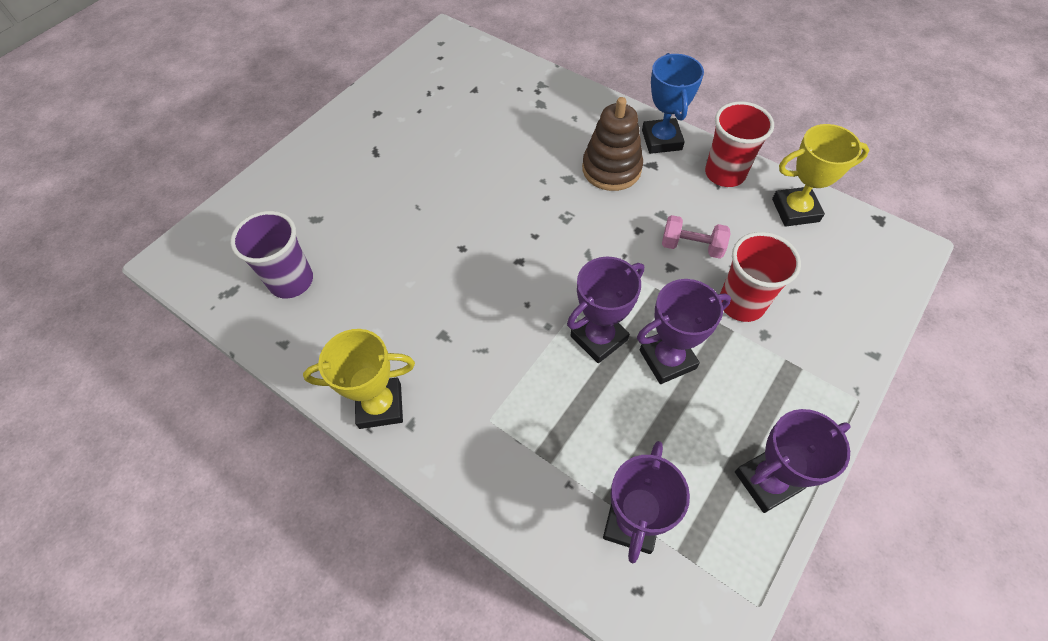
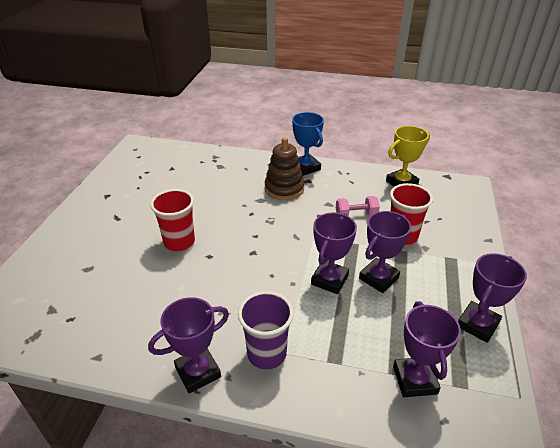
camera: 25 degrees left, 20 degrees down
(291, 281) = (86, 313): purple cup -> purple cup (267, 354)
(380, 405) = (198, 372): yellow trophy -> purple trophy
(725, 173) = (352, 175): red cup -> red cup (179, 242)

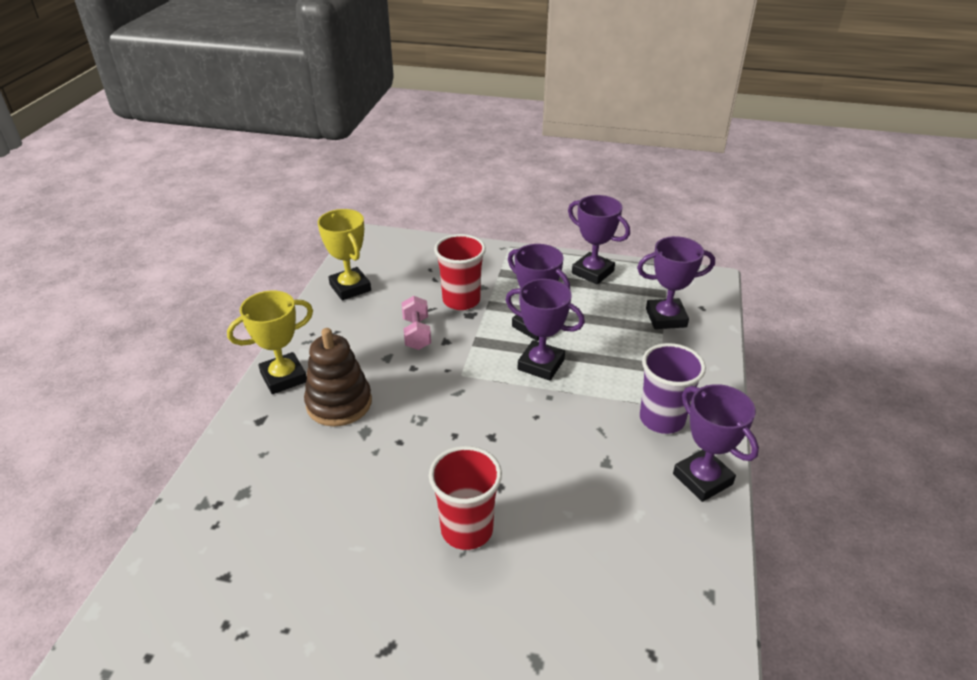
camera: 90 degrees left, 0 degrees up
(306, 167) = (284, 377): blue trophy -> yellow trophy

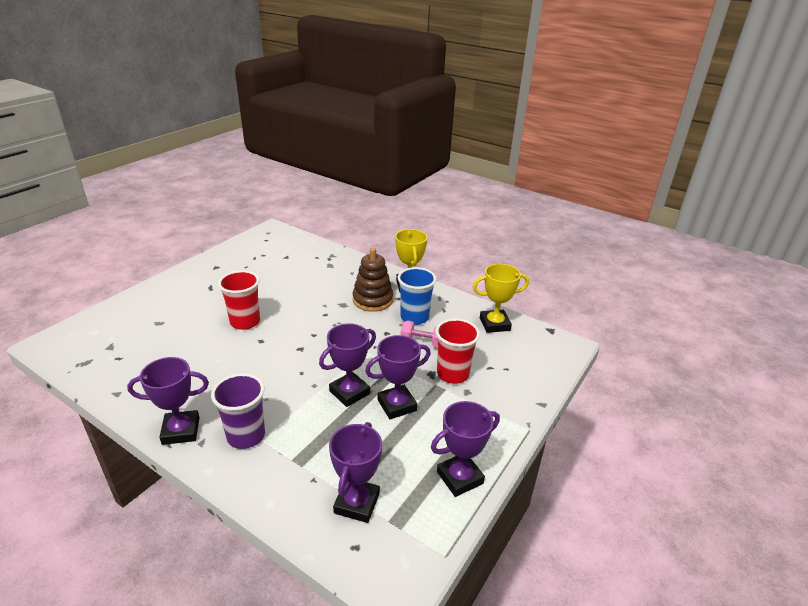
camera: 110 degrees right, 5 degrees down
(365, 352) = (414, 317): none -> blue cup

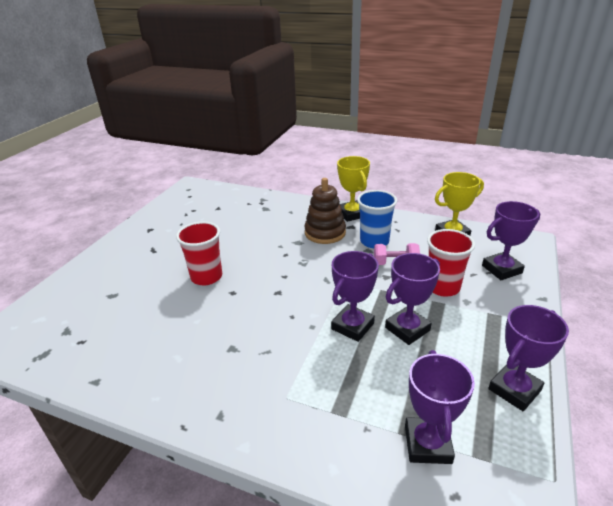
camera: 10 degrees left, 0 degrees up
(181, 431) = (190, 408): purple trophy -> purple trophy (501, 269)
(246, 436) = (267, 396): purple cup -> none

